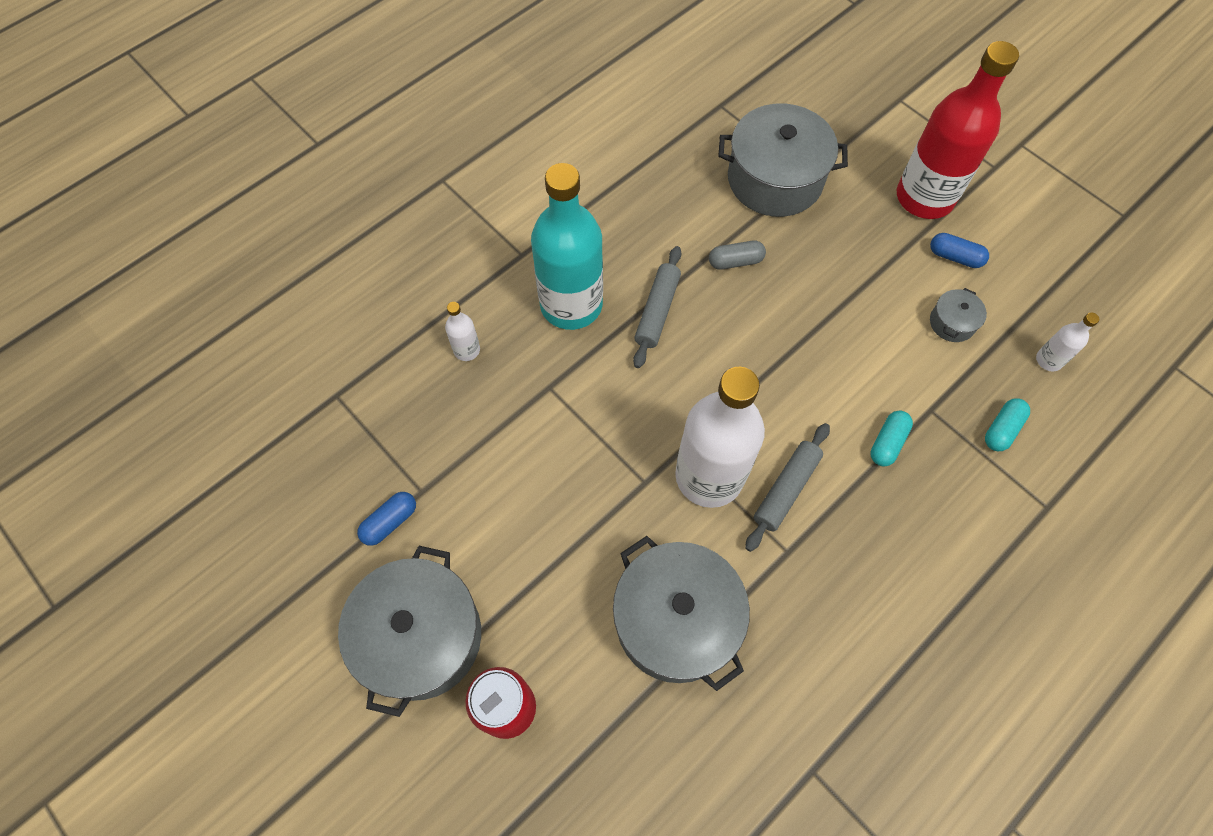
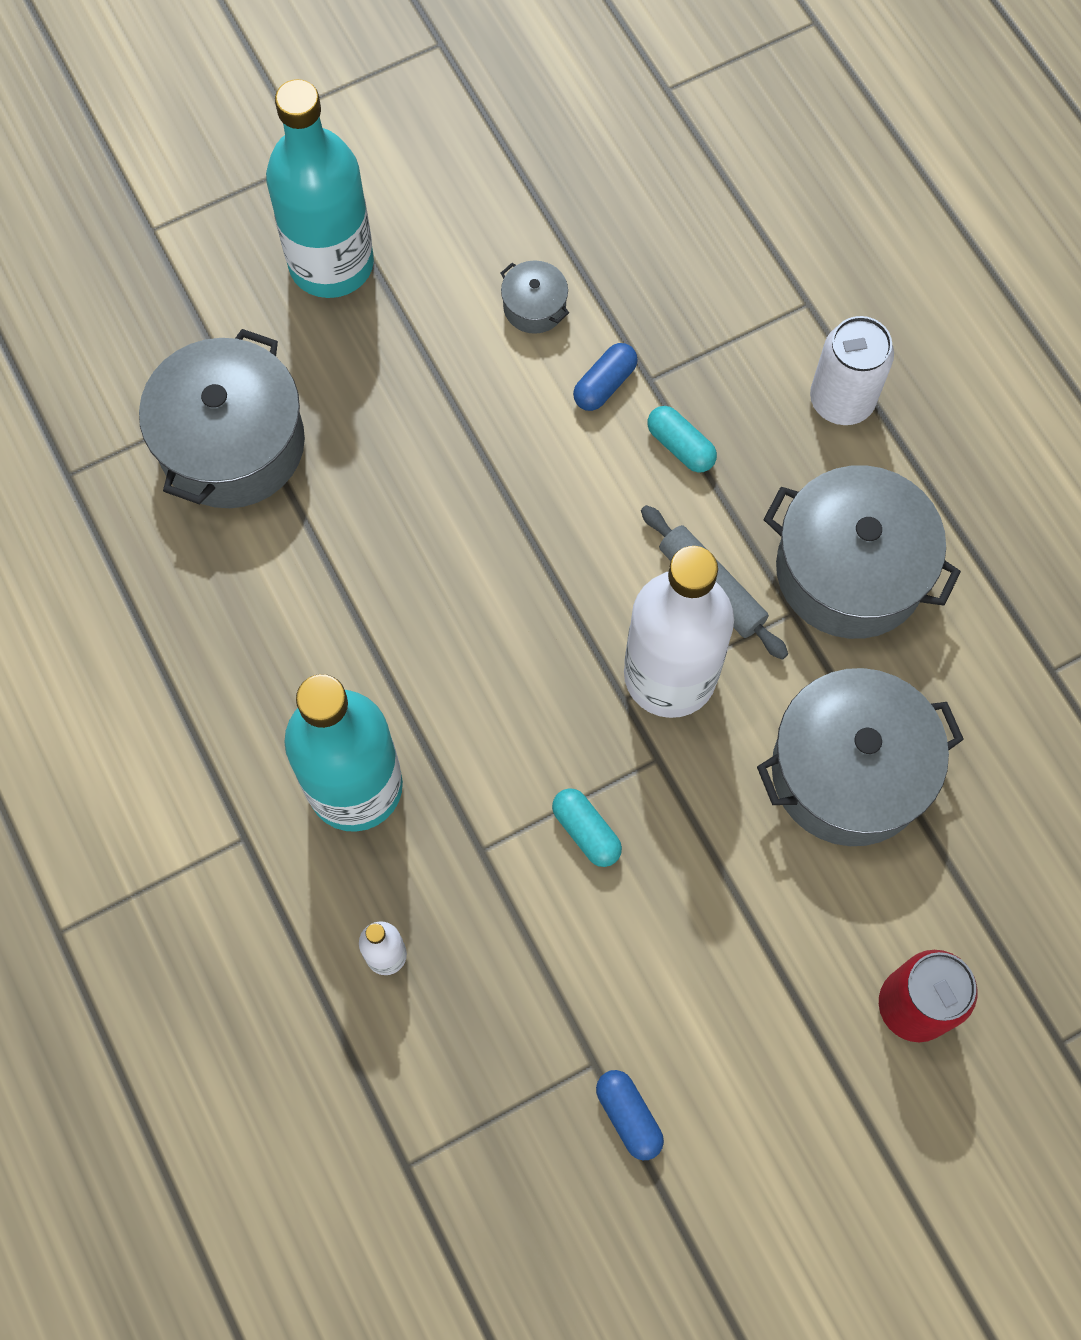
camera: 75 degrees left, 5 degrees up
(421, 637) = (799, 1100): grey pot -> grey pot (850, 570)
(657, 311) = (403, 670): grey rolling pin -> none
(735, 261) = (354, 541): grey capsule -> none
(924, 198) = (331, 264): red bottle -> turquoise bottle
(955, 257) = (437, 264): blue capsule -> blue capsule (604, 384)
(976, 550) = (841, 401): none -> white can
(1002, 429) = (697, 310): turquoise capsule -> turquoise capsule (586, 831)
(1048, 360) = (620, 220): white bottle -> none

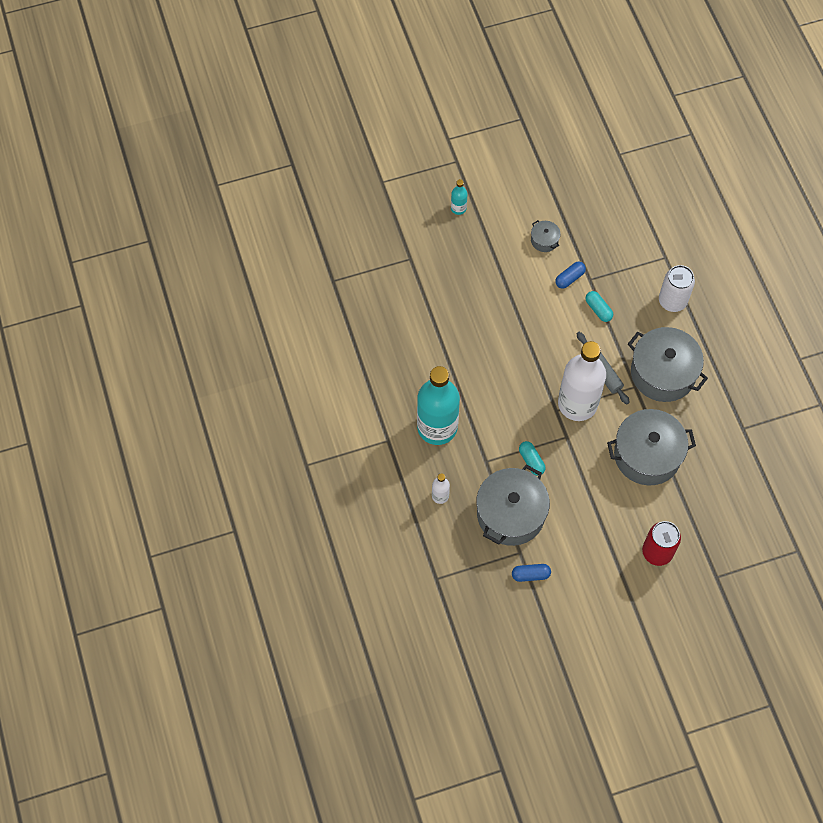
camera: 10 degrees right, 5 degrees down
(232, 444) = (404, 278): grey pot -> grey pot (510, 514)
(331, 264) = (458, 208): turquoise bottle -> turquoise bottle, size x0.42
(628, 1116) = (530, 575): blue capsule -> blue capsule turned 75 degrees counterclockwise

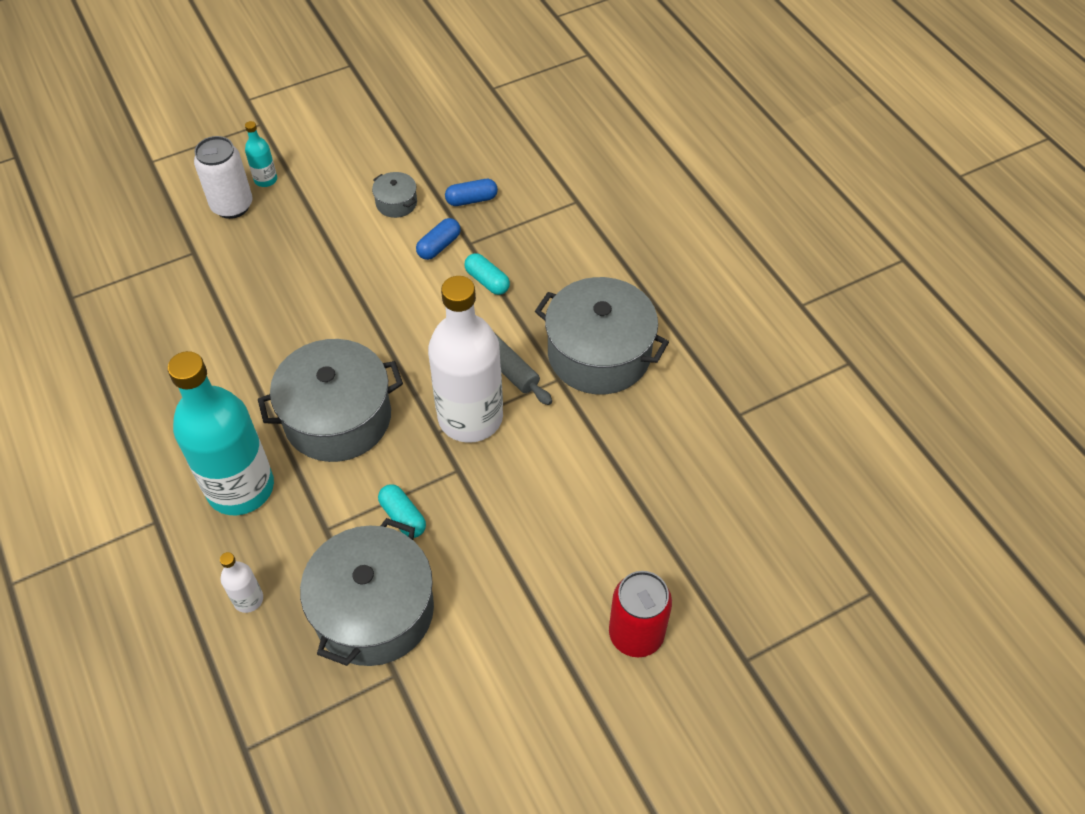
camera: 10 degrees left, 10 degrees down
(530, 575) = (418, 713): blue capsule -> blue capsule (471, 200)
(647, 455) = (593, 478): grey pot -> grey pot (337, 418)
(672, 301) = (597, 255): white can -> white can (232, 206)

